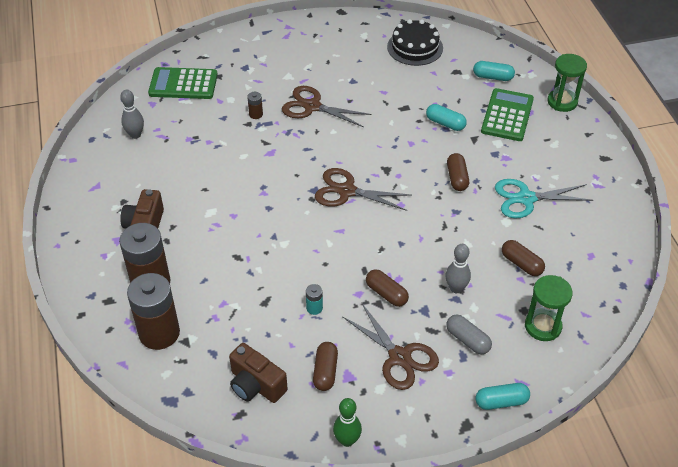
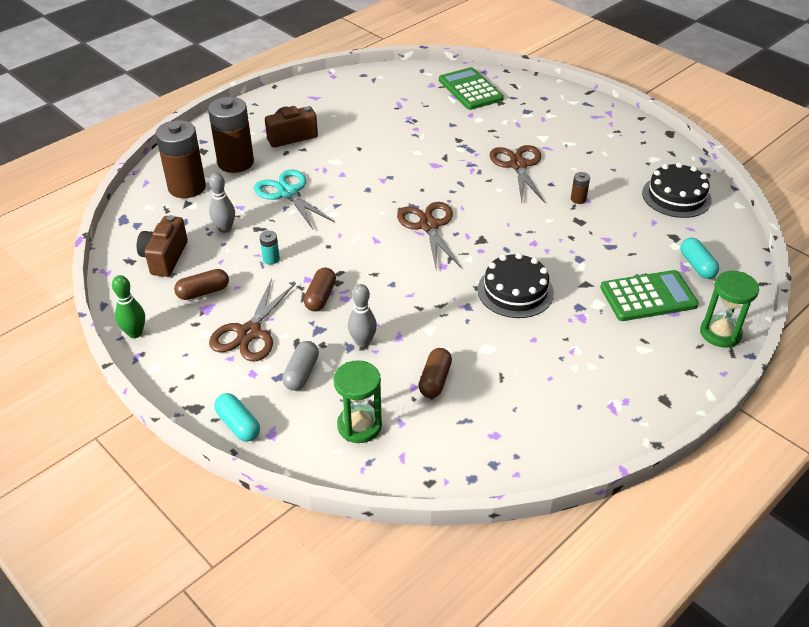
camera: 60 degrees right, 5 degrees down
(135, 135) = (387, 91): grey bowling pin -> grey bowling pin (225, 229)
(256, 114) = (474, 139): brown battery -> brown battery (578, 199)
(445, 123) = (586, 256): turquoise capsule -> none
(457, 178) = (515, 291): brown capsule -> black cake
(526, 198) = (534, 353): turquoise scissors -> turquoise scissors (288, 193)

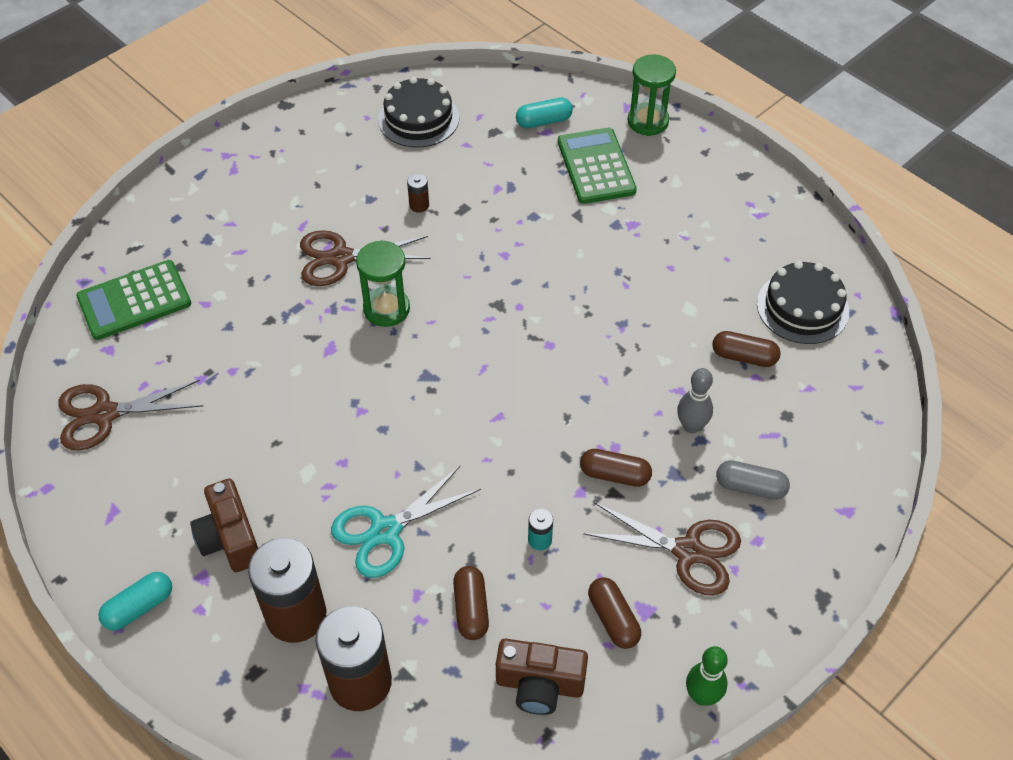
camera: 90 degrees left, 10 degrees up
(225, 229) = (471, 609): grey bowling pin -> brown capsule
(238, 424) = (840, 546): turquoise capsule -> turquoise capsule (139, 607)
(359, 426) = (821, 426): green hourglass -> green hourglass (386, 309)
(429, 226) = (469, 358): brown scissors -> brown scissors (104, 414)
(515, 291) = (593, 278): black cake -> black cake (802, 307)

